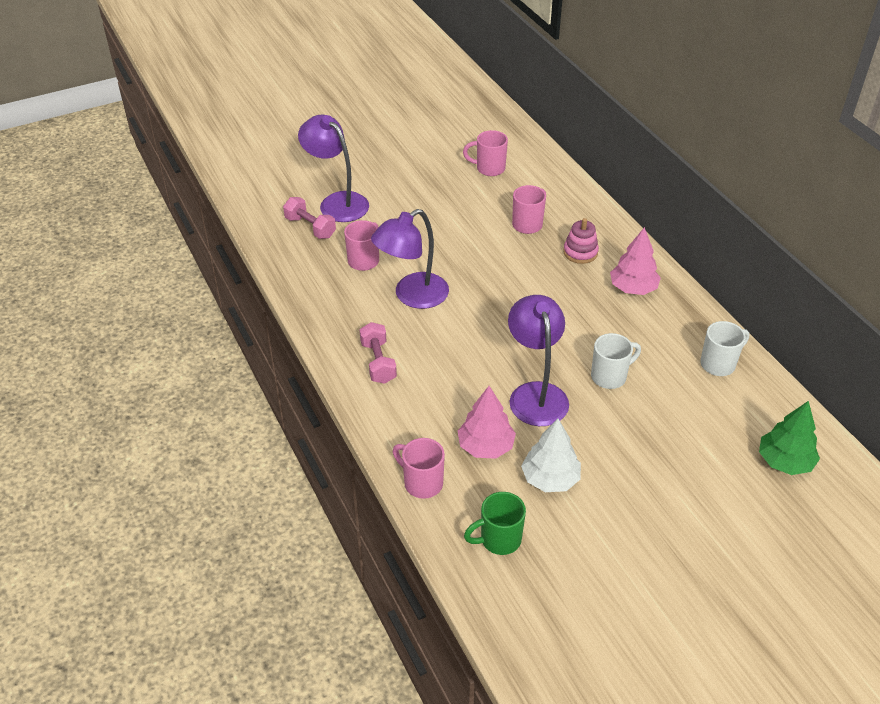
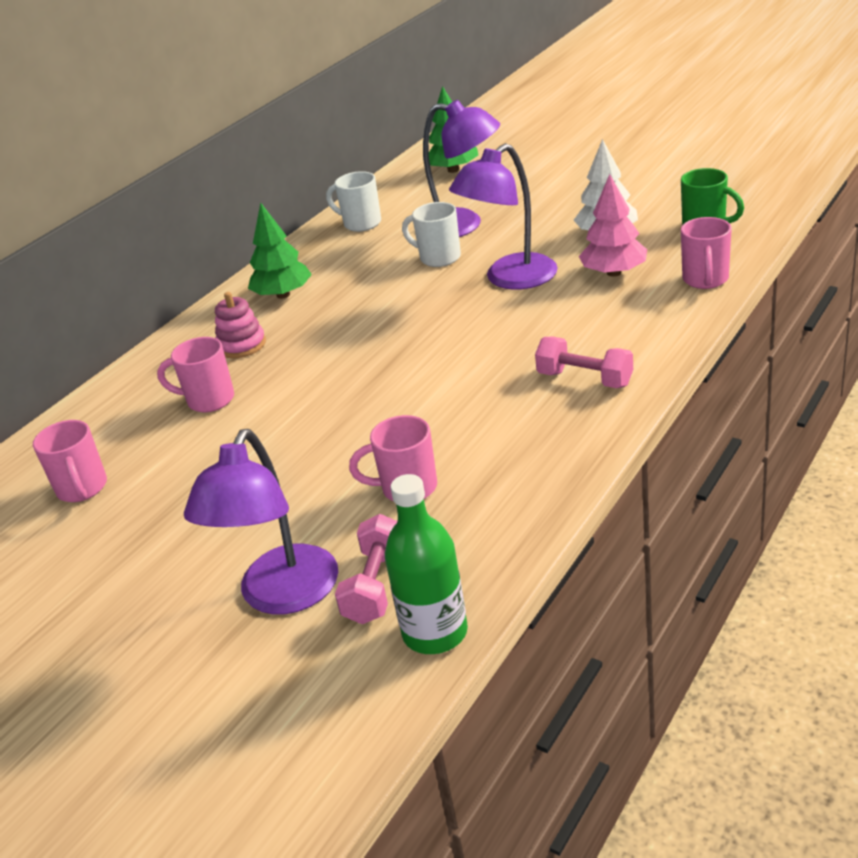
camera: 115 degrees left, 10 degrees down
(264, 232) = (435, 633): none -> green bottle
(378, 362) = (585, 379): pink dumbbell -> pink dumbbell turned 75 degrees clockwise
(412, 296) = (441, 414): purple lamp -> purple lamp (463, 226)
(633, 288) = (283, 295): pink tree -> green tree

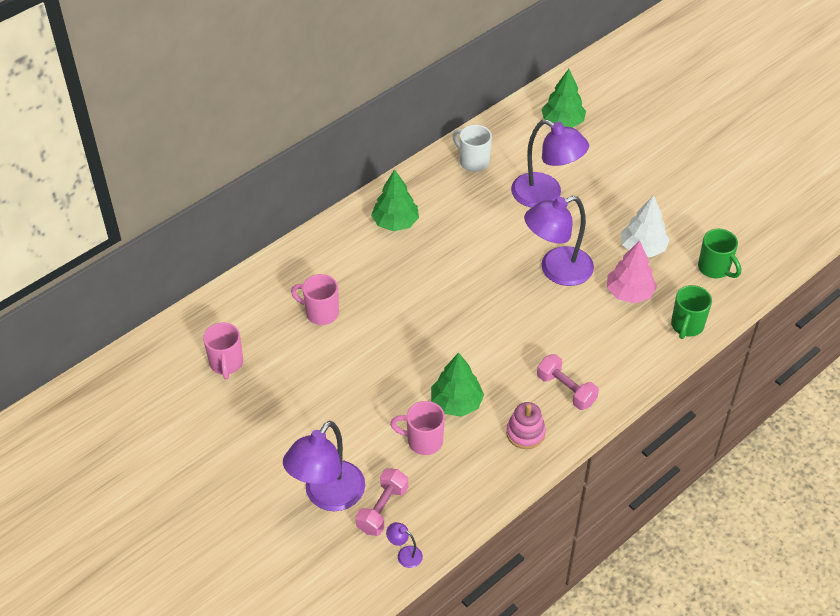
camera: 10 degrees right, 15 degrees up
(242, 345) = (354, 266): pink stacking toy -> pink stacking toy (525, 433)
(435, 633) = (405, 554): green bottle -> purple lamp
(438, 258) = (515, 226): white mug -> none
(438, 435) = (456, 403): none -> green tree
(705, 280) = (686, 326): pink mug -> green mug

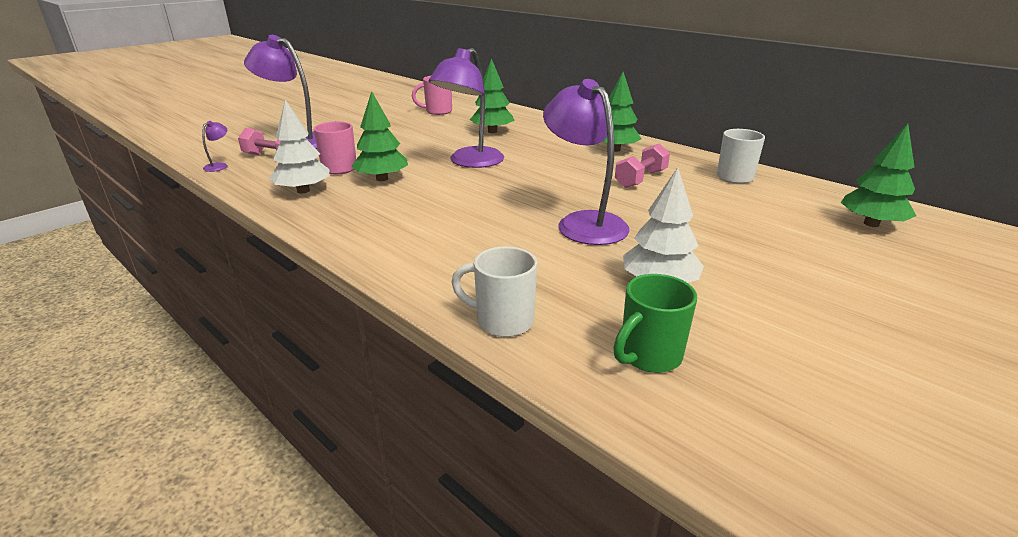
camera: 85 degrees right, 20 degrees down
(320, 313) = (492, 131): pink mug -> green tree
(481, 462) = (303, 191): none -> white tree
(525, 433) = (332, 209): pink stacking toy -> none
(545, 195) = (713, 215): purple lamp -> purple lamp (470, 162)
(566, 390) = (388, 230): pink dumbbell -> pink dumbbell (641, 179)
(629, 293) = (560, 271): pink tree -> none
(686, 326) = (502, 321): green mug -> white mug

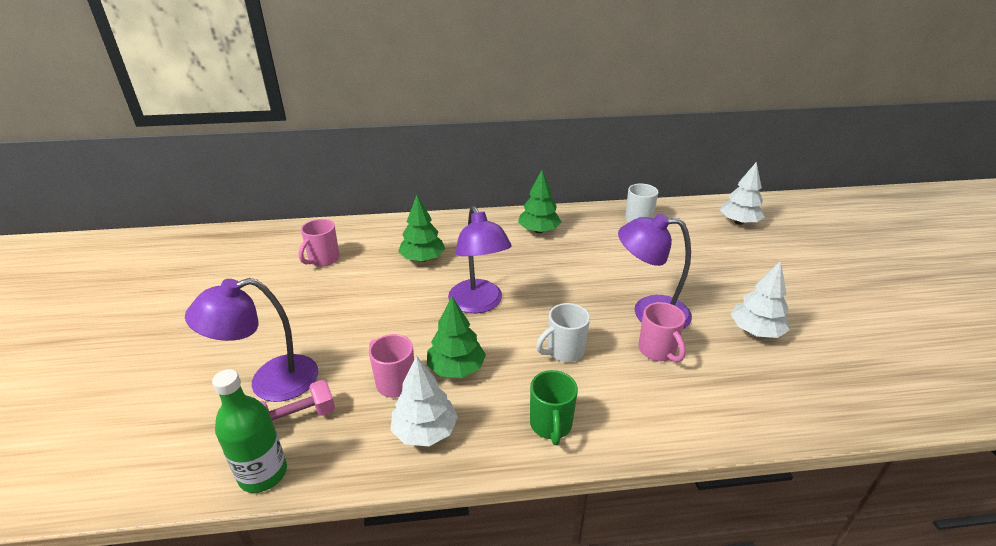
camera: 50 degrees left, 5 degrees up
(219, 166) = (263, 474): purple lamp -> green bottle
(502, 321) = (762, 420): white mug -> white mug (564, 351)
(528, 242) = (658, 351): none -> pink mug
(641, 179) = (603, 251): pink dumbbell -> none
(648, 356) = (834, 382): green mug -> green mug (551, 425)
(871, 224) = (738, 222): green tree -> white tree

